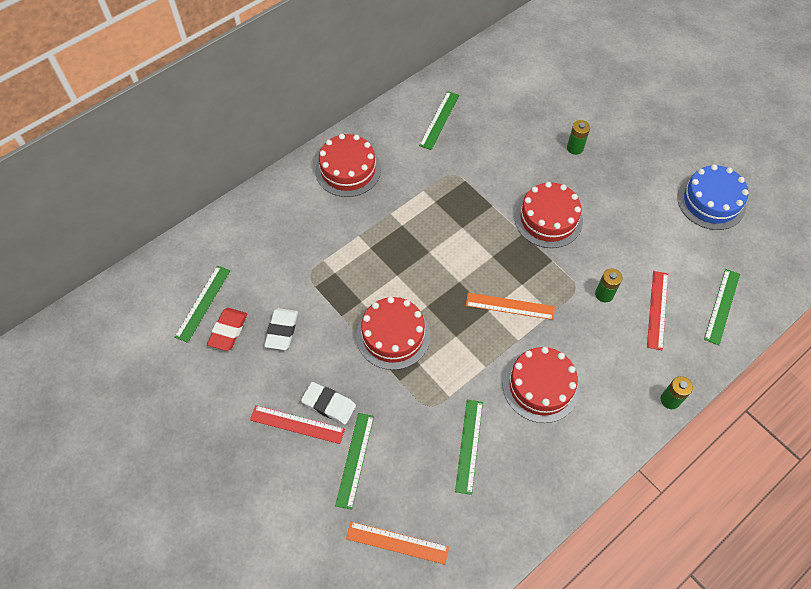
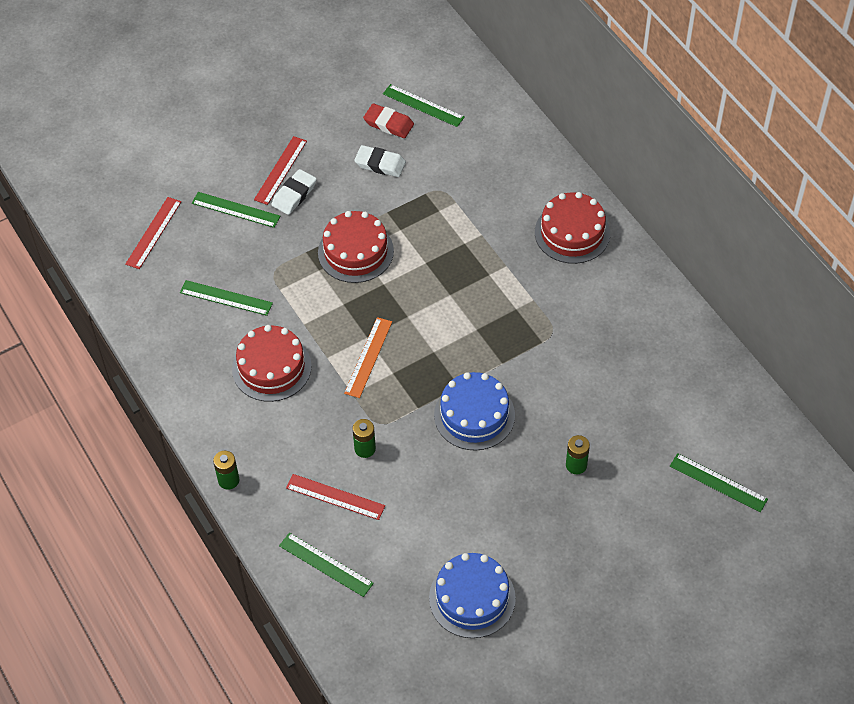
camera: 100 degrees right, 5 degrees down
(397, 543) = (153, 232): orange ruler -> red ruler
(439, 120) = (637, 329): green ruler -> green ruler (718, 483)
(548, 219) = (474, 415): red cake -> blue cake

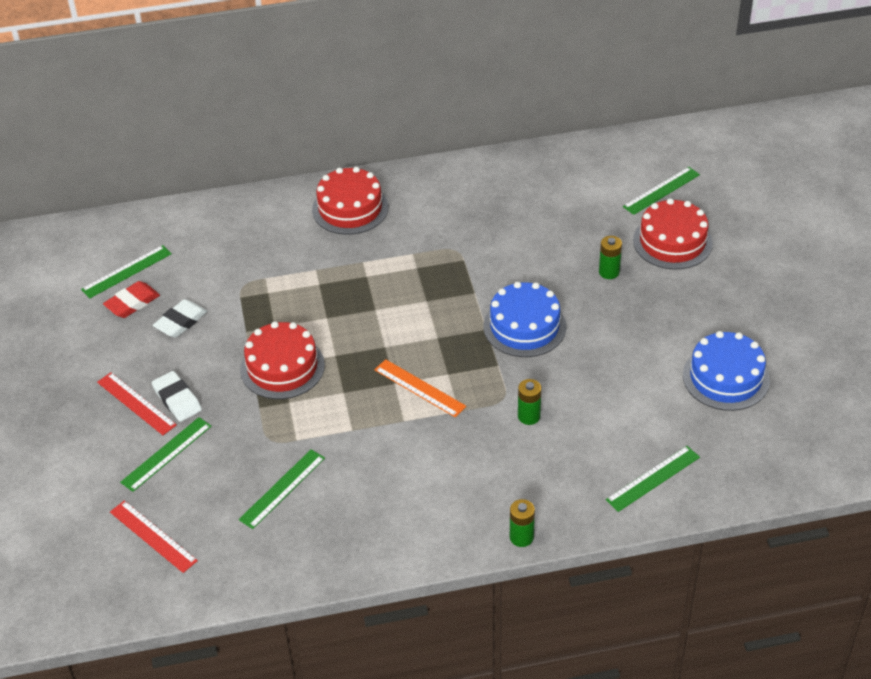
camera: 70 degrees left, 10 degrees down
(271, 367) = (394, 469): red cake -> red cake (672, 242)
(335, 496) = (576, 452): red ruler -> none

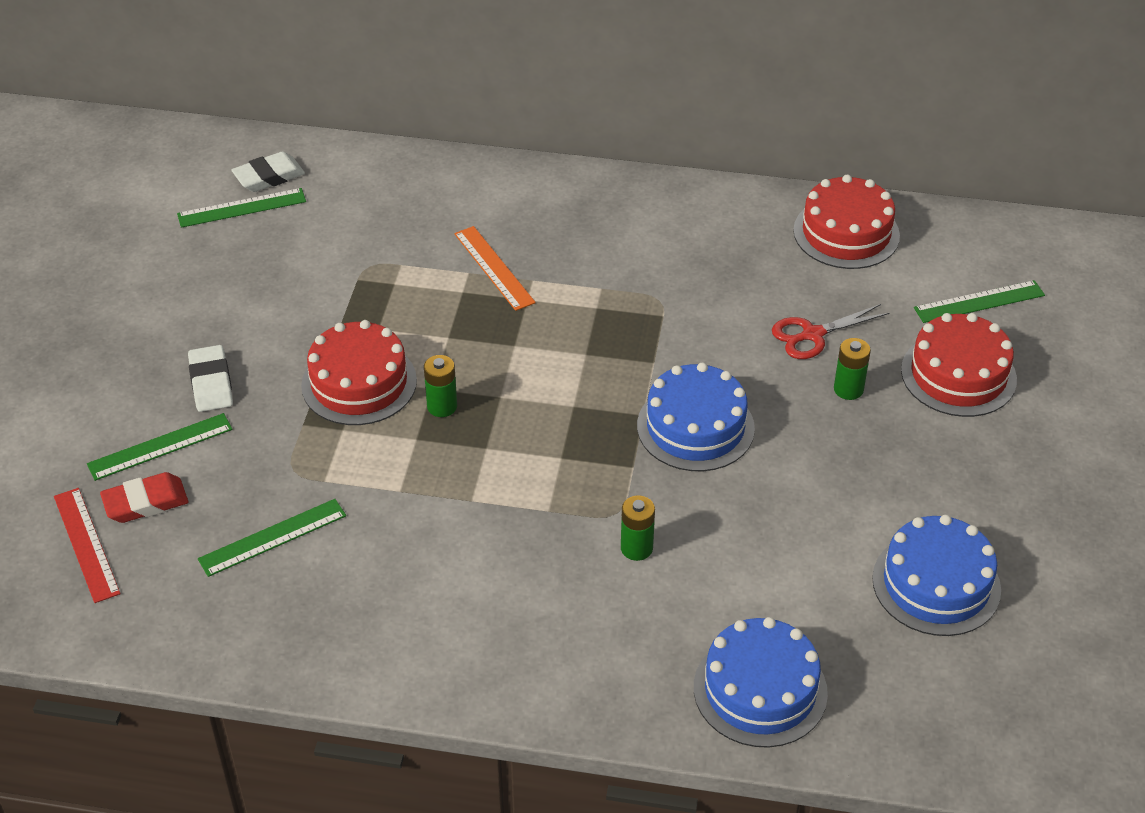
camera: 20 degrees right, 0 degrees up
(132, 303) = (226, 248): red eraser -> red eraser (145, 502)
(136, 403) = (160, 372): red ruler -> none
(181, 322) = (270, 288): white eraser -> white eraser (269, 177)
(350, 208) = (554, 208): red cake -> red cake (846, 233)
(420, 388) = (515, 464): orange ruler -> orange ruler (494, 268)
(521, 537) = (538, 708): green battery -> green battery (442, 406)
(568, 243) = (812, 335): none -> red scissors
(653, 478) = (760, 690): green ruler -> blue cake

